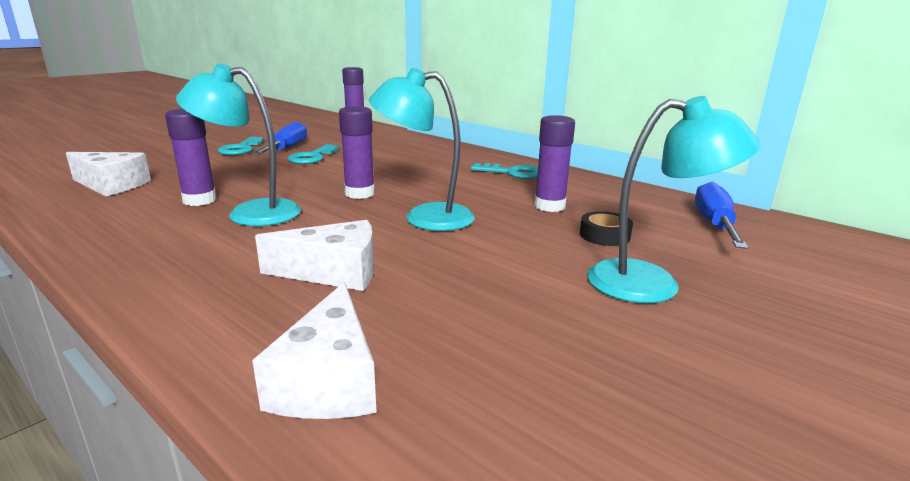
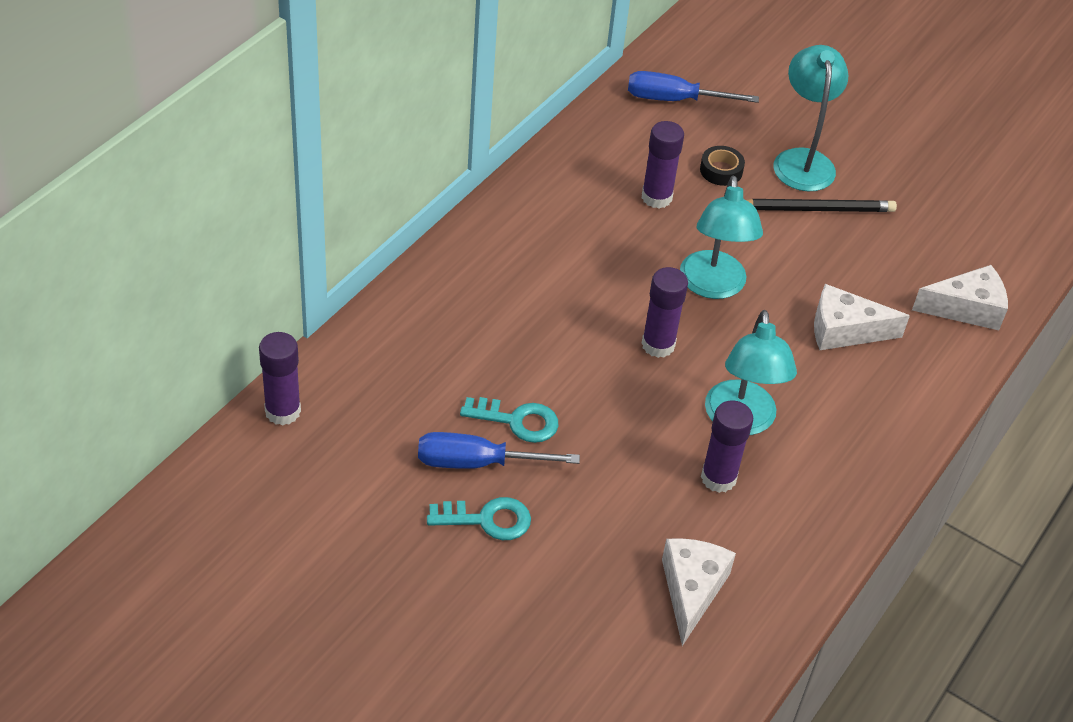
camera: 100 degrees left, 25 degrees up
(334, 272) = (844, 330): white cheese -> white cheese turned 75 degrees counterclockwise
(513, 173) = (546, 218): turquoise key -> none
(554, 281) = (816, 209): none -> black pencil

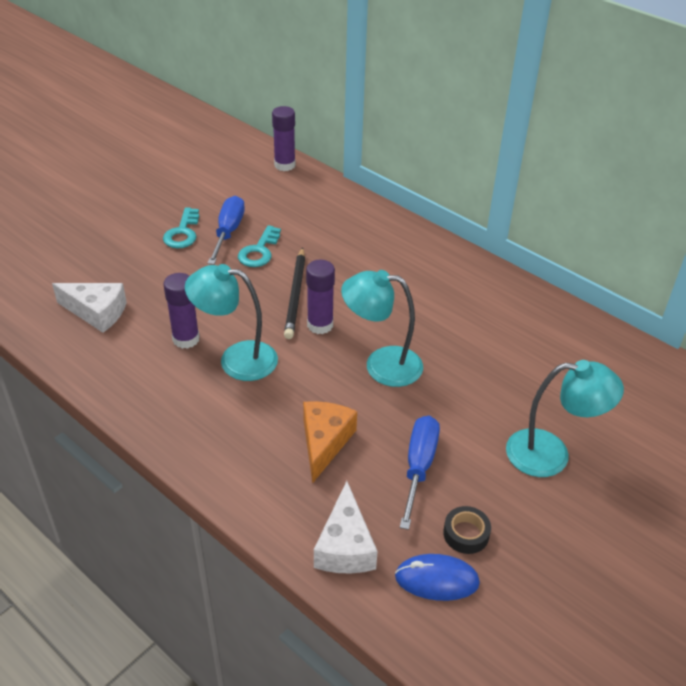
camera: 100 degrees right, 5 degrees down
(656, 197) = (487, 345): purple glue stick -> none
(673, 99) = (621, 373): blue screwdriver -> blue screwdriver (419, 466)
(721, 170) = (527, 392): black tape -> black tape (466, 534)
(816, 209) = (482, 452): black pencil -> black pencil (296, 295)
(844, 330) = (324, 442): white cheese -> orange cheese
(976, 245) = (436, 580): none -> blue mouse

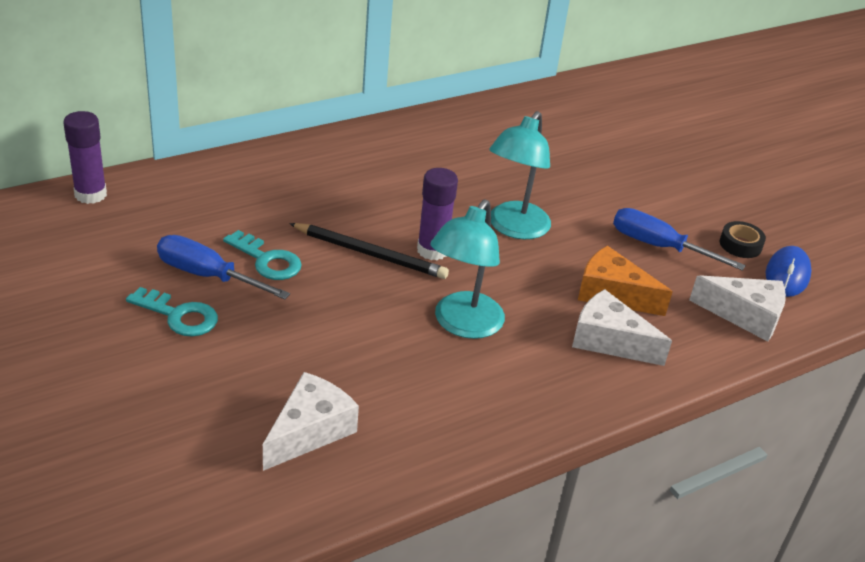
camera: 75 degrees left, 5 degrees down
(186, 339) = (407, 358): purple glue stick -> none
(258, 449) = (609, 341): none -> white cheese
(551, 454) = (660, 174): turquoise lamp -> none

